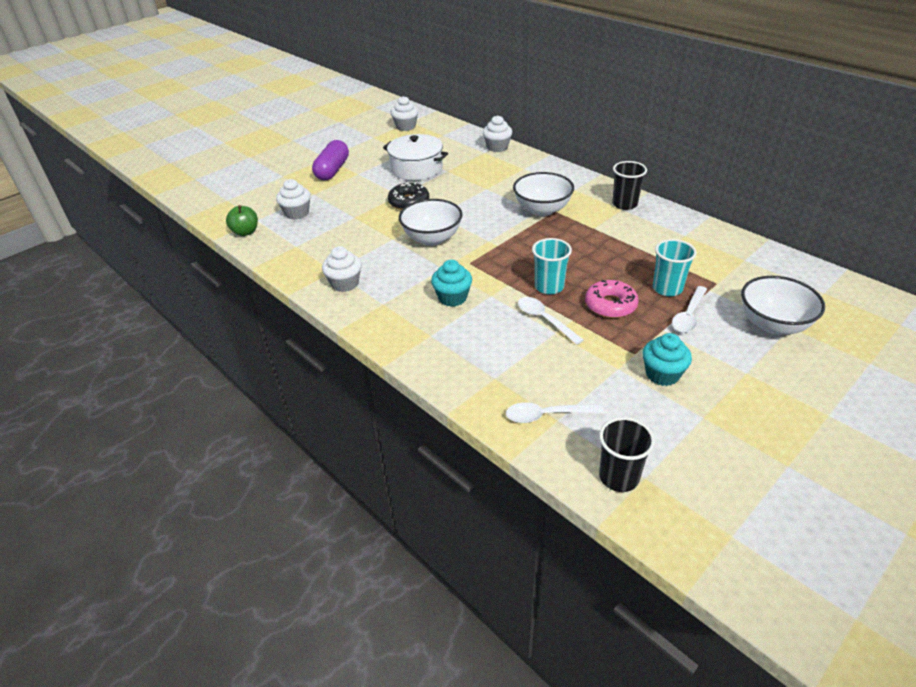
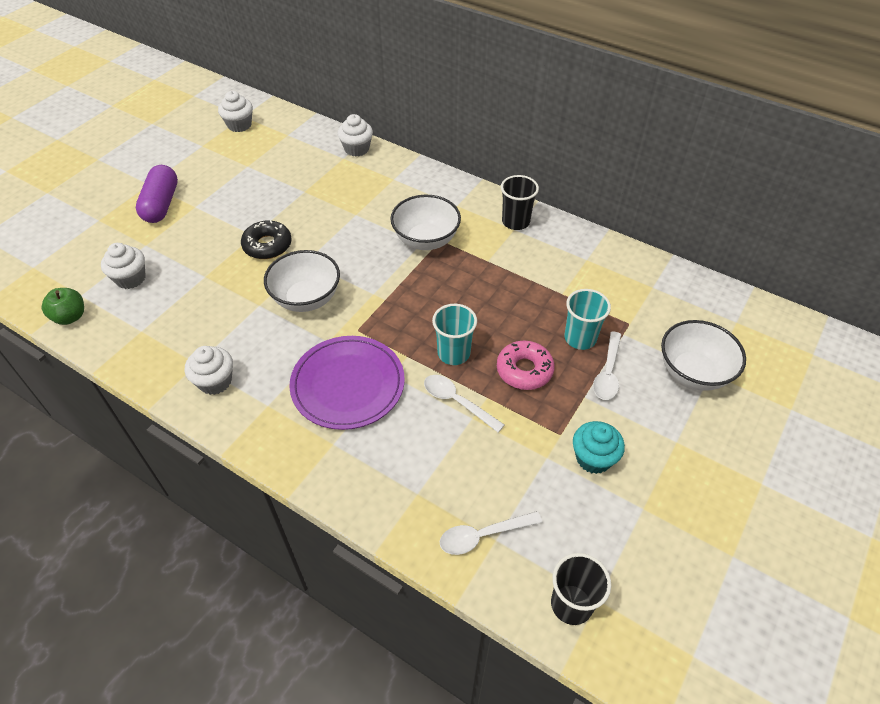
camera: 15 degrees left, 10 degrees up
(416, 169) = (266, 192): white pot -> none
(452, 298) = (348, 385): turquoise cupcake -> purple plate

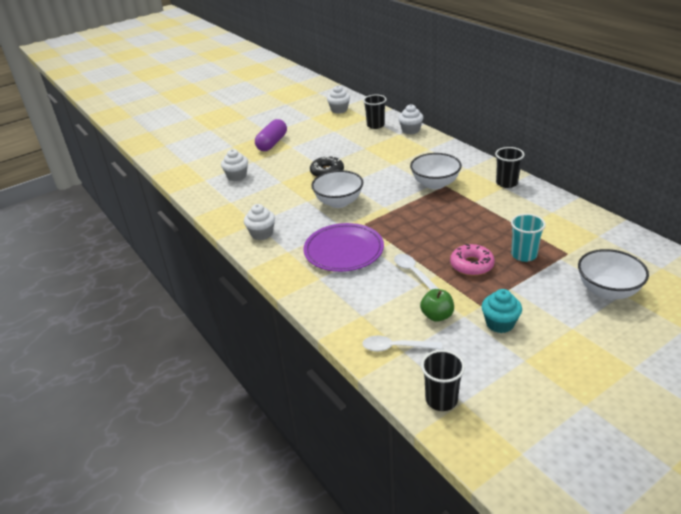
camera: 25 degrees right, 15 degrees down
(70, 317) = (194, 189): green apple -> green apple (437, 316)
(304, 147) = (375, 125): none -> black cup
(453, 353) = (424, 247): turquoise cup -> none
(608, 373) = (536, 278): white spoon -> none

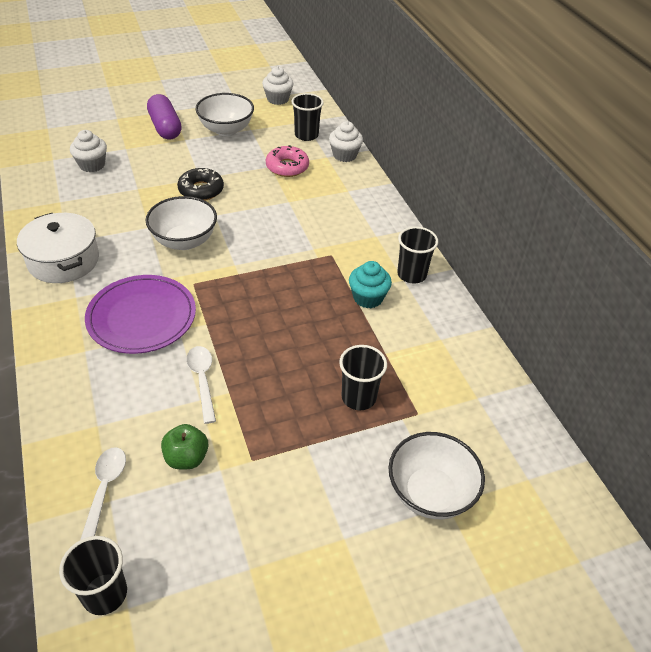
camera: 10 degrees right, 10 degrees up
(262, 234) = (63, 260): white cupcake -> white pot
(272, 143) = (165, 127): purple capsule -> purple capsule turned 60 degrees counterclockwise
(396, 347) = (104, 490): white spoon -> white spoon turned 75 degrees clockwise
(435, 184) = (320, 248): white bowl -> white bowl (226, 130)
(471, 265) = (282, 392): pink donut -> pink donut (287, 167)
(500, 323) = (256, 498): turquoise cupcake -> turquoise cupcake (368, 298)
(524, 255) = (358, 397): turquoise cup -> black cup

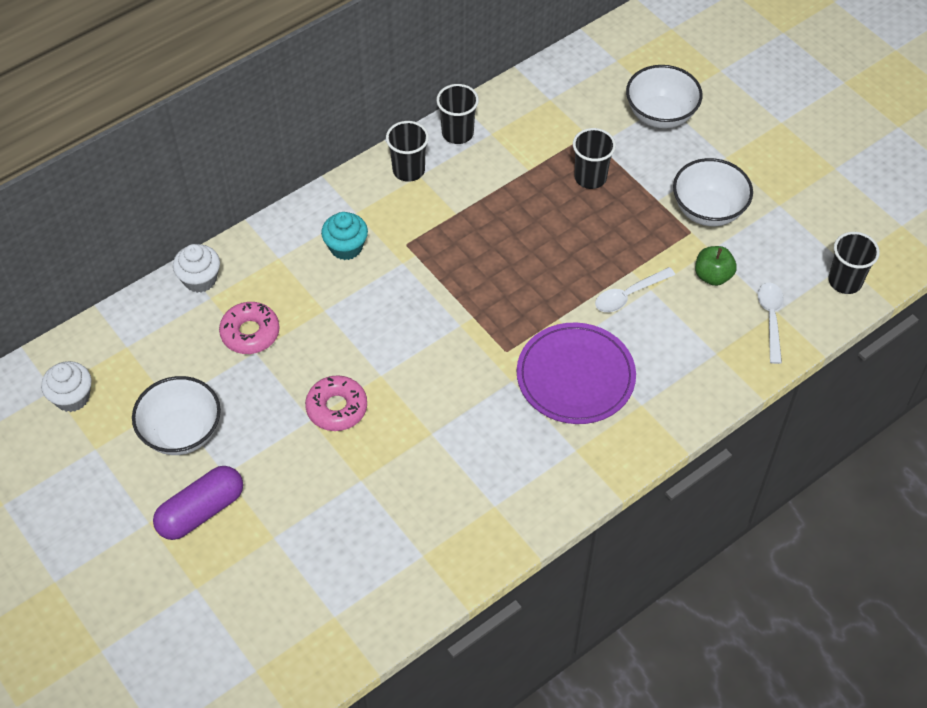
camera: 105 degrees left, 10 degrees up
(63, 260) = (527, 492): white pot -> none
(92, 165) = (329, 559): white cupcake -> none
(104, 490) = (770, 319): white spoon -> white spoon turned 105 degrees clockwise
(184, 241) = (441, 387): white bowl -> white bowl (708, 210)
(201, 190) = (337, 408): black donut -> pink donut
(306, 135) = (164, 334): black cup -> black cup (457, 133)
(368, 298) = (460, 198): turquoise cupcake -> turquoise cupcake (346, 247)

